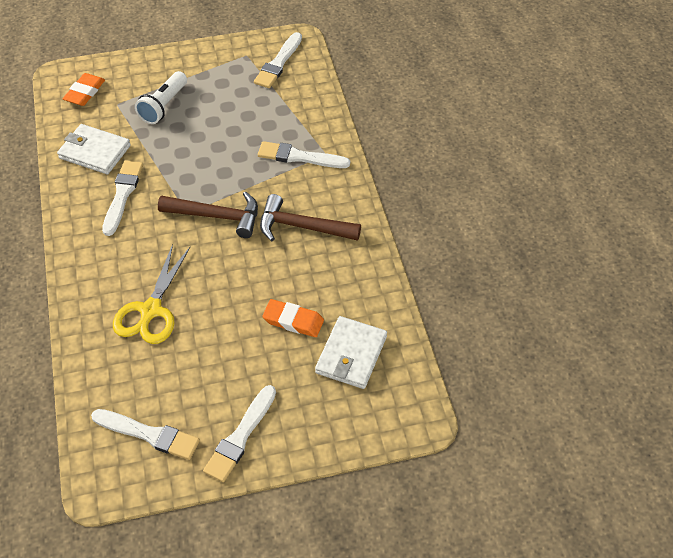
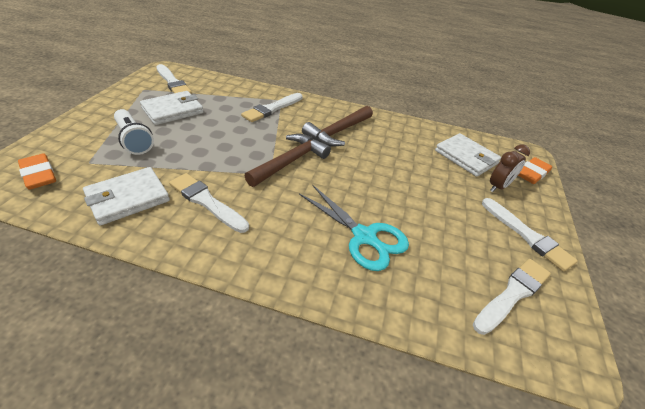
camera: 65 degrees left, 10 degrees down
(151, 310) = (364, 236): yellow scissors -> turquoise scissors
(228, 96) = (173, 110): none -> white wallet
(293, 321) = (423, 168): orange eraser -> orange eraser (532, 173)
(312, 397) = (498, 186): none -> brown clock

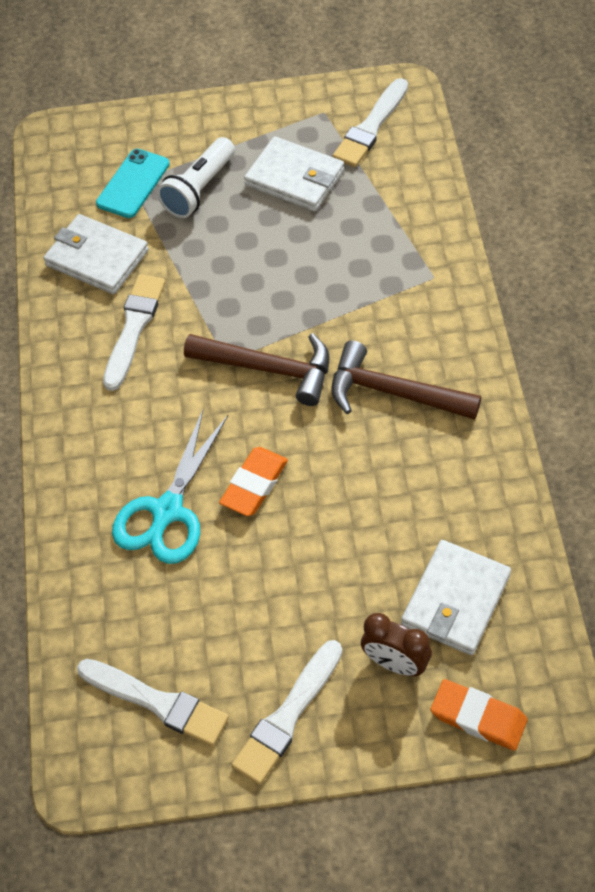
camera: 75 degrees right, 15 degrees up
(39, 175) = (86, 163): orange eraser -> orange eraser (254, 484)
(90, 162) = (133, 184): none -> turquoise phone
(272, 109) = (394, 280): white brush -> none

